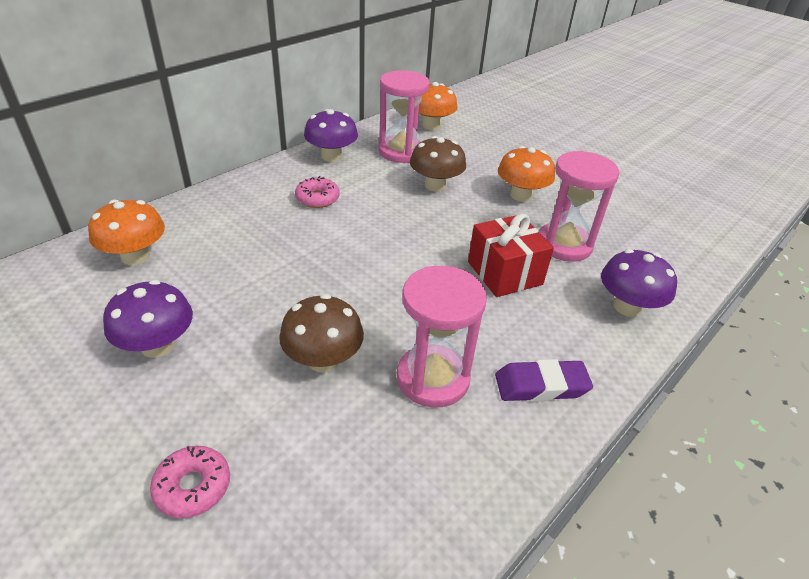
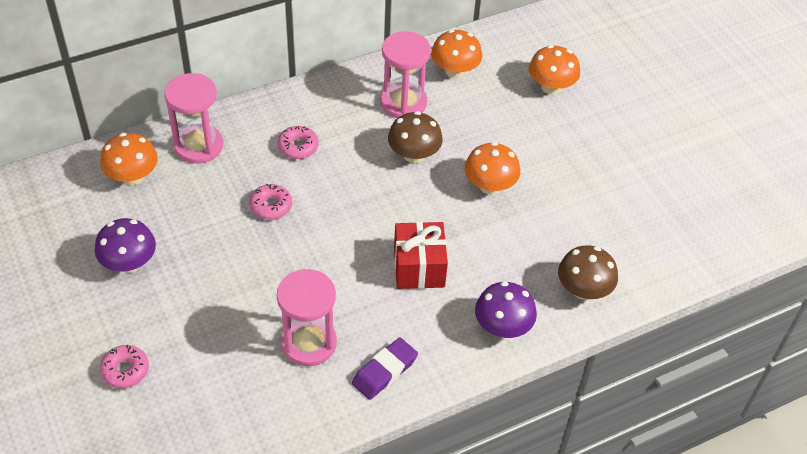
camera: 20 degrees right, 10 degrees up
(314, 252) = (271, 206): none -> pink donut
(323, 359) = (238, 306): brown mushroom -> brown mushroom (583, 290)
(331, 156) = (333, 95): purple mushroom -> none
(517, 124) = (551, 87): none -> orange mushroom
(541, 386) = (384, 371): purple eraser -> purple eraser turned 60 degrees counterclockwise
(564, 244) = (492, 252): pink hourglass -> pink hourglass (198, 146)

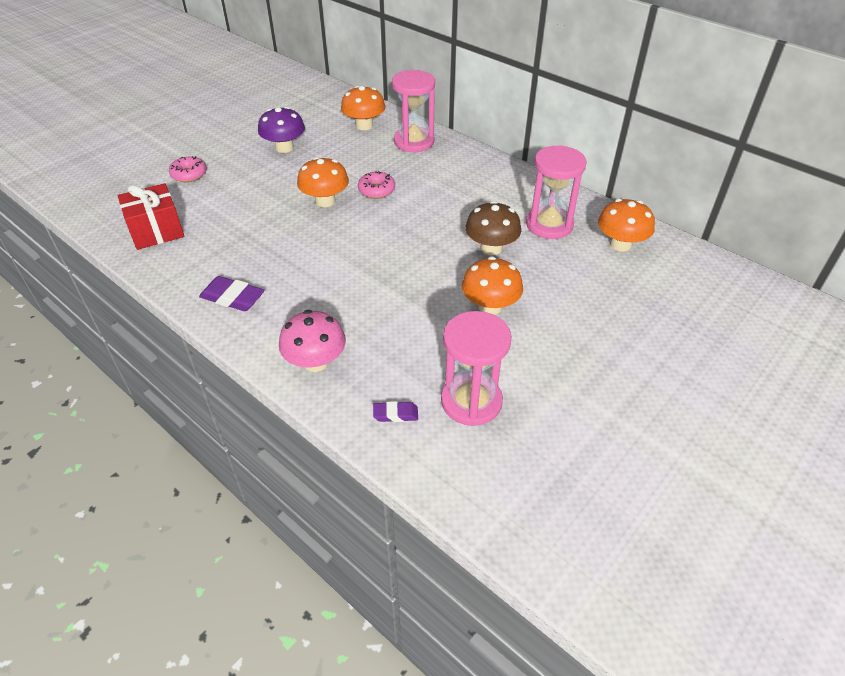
camera: 70 degrees right, 5 degrees down
(298, 147) = (449, 185): pink donut -> none
(309, 343) = (246, 248): pink hourglass -> pink hourglass (471, 401)
(419, 267) = (359, 287): red gift -> red gift (156, 231)
(502, 327) = (315, 362): purple mushroom -> pink mushroom
(551, 87) = (666, 316): orange mushroom -> orange mushroom (325, 201)
(583, 290) = (395, 414): brown mushroom -> purple eraser

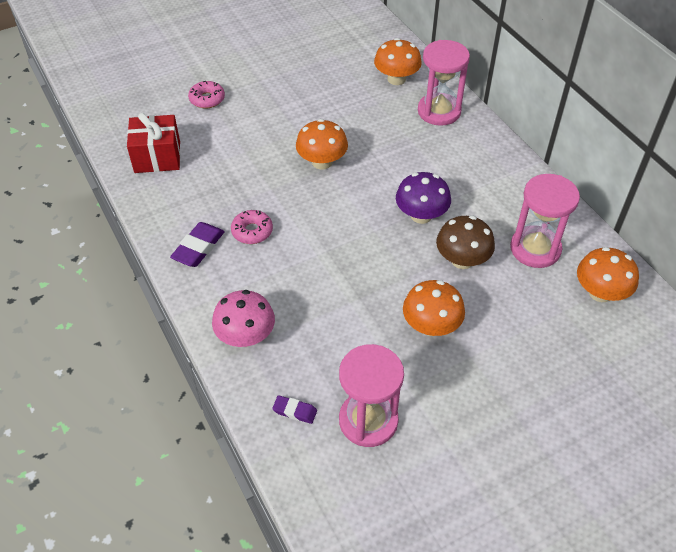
camera: 20 degrees right, 5 degrees up
(232, 298) = (198, 248): purple eraser -> purple eraser turned 75 degrees clockwise
(284, 148) = (307, 88): purple mushroom -> purple mushroom (421, 215)
(376, 190) = (377, 162): pink donut -> pink donut (252, 231)

